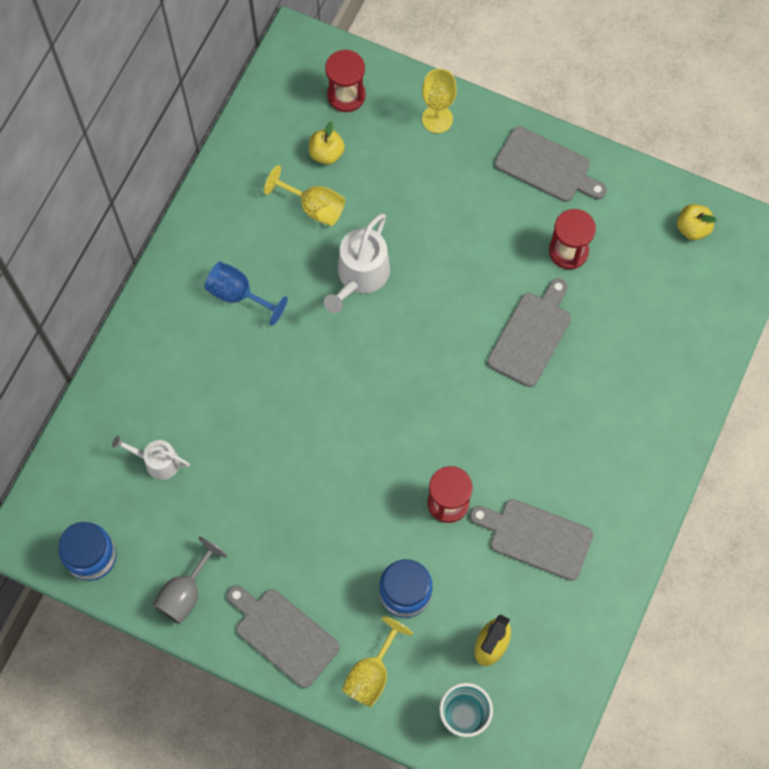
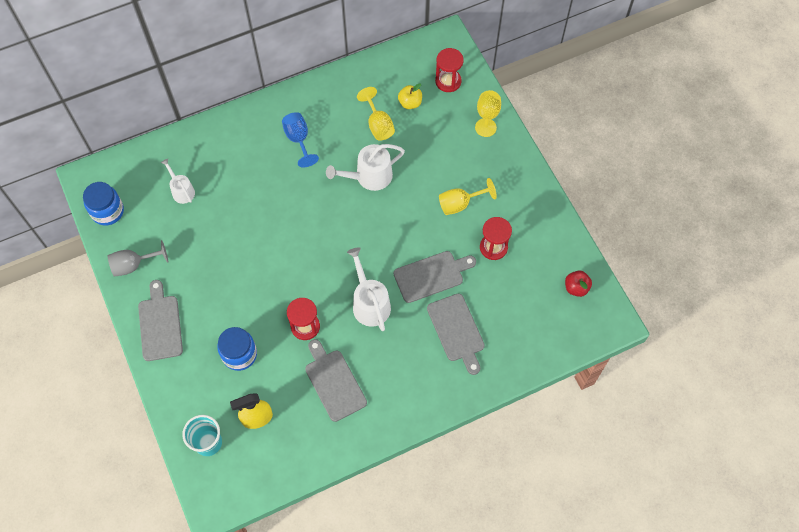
camera: 40 degrees right, 5 degrees down
(371, 674) = (183, 381): yellow goblet -> yellow goblet (460, 204)
(493, 420) = (369, 303): none -> white watering can
(546, 166) = (523, 194): grey cutting board -> grey cutting board (456, 330)
(692, 228) = (576, 288): yellow apple -> red apple

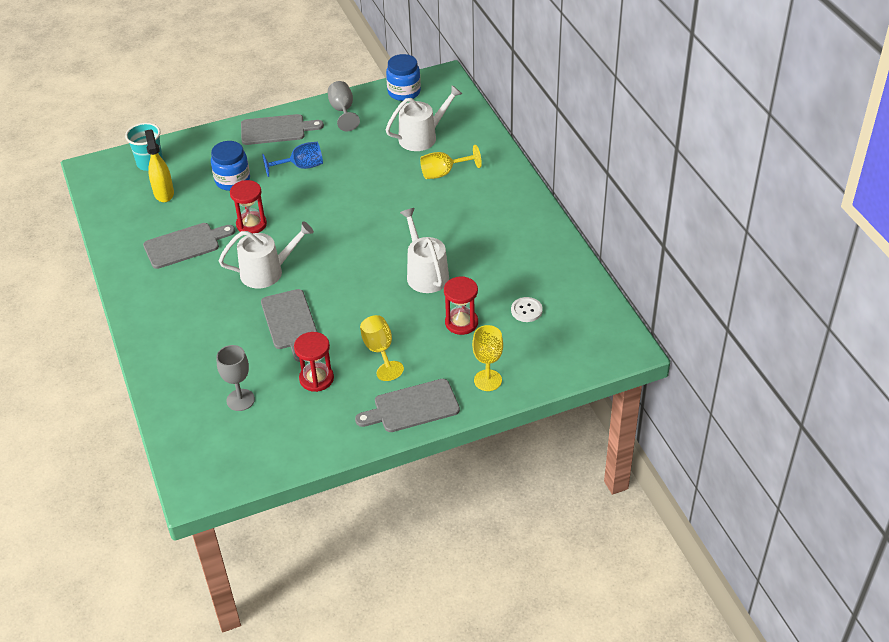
camera: 95 degrees right, 20 degrees down
(182, 191) = (422, 137): white watering can -> white watering can, size x1.60
(298, 139) = (479, 218): blue goblet -> blue goblet (301, 167)
(378, 125) = (495, 282): yellow goblet -> yellow goblet (443, 173)
(410, 103) = (526, 310): yellow apple -> white button
(448, 81) = (559, 347): red hourglass -> red hourglass (461, 323)
(456, 330) = (218, 341): grey cutting board -> grey cutting board (412, 407)
(521, 302) = (240, 400): none -> grey goblet
(576, 288) = (247, 455): red apple -> none

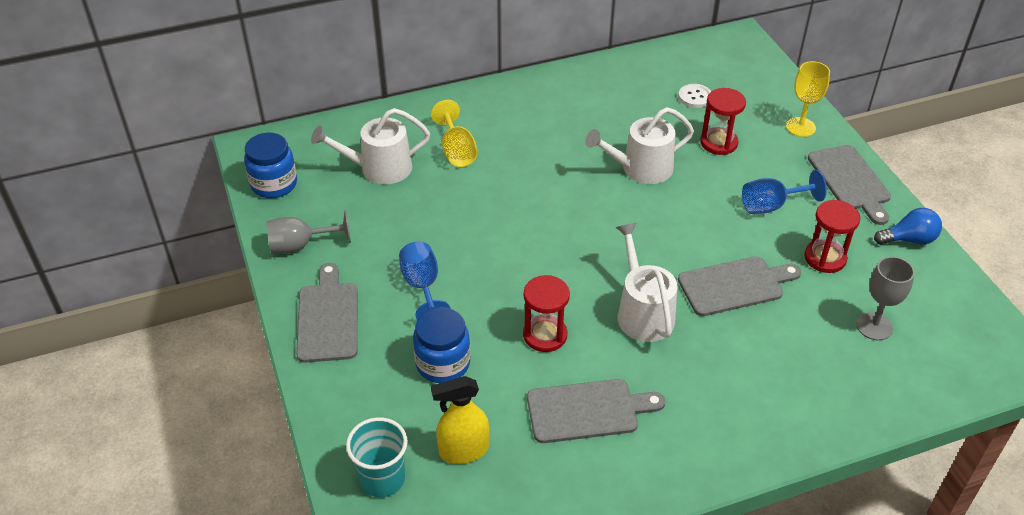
camera: 90 degrees left, 0 degrees up
(185, 245) = (587, 410): grey cutting board -> grey cutting board turned 105 degrees clockwise
(336, 437) = (908, 240): none -> blue light bulb
(380, 351) = (771, 206): yellow goblet -> blue goblet
(422, 137) = (379, 168): white watering can -> white watering can turned 75 degrees counterclockwise

